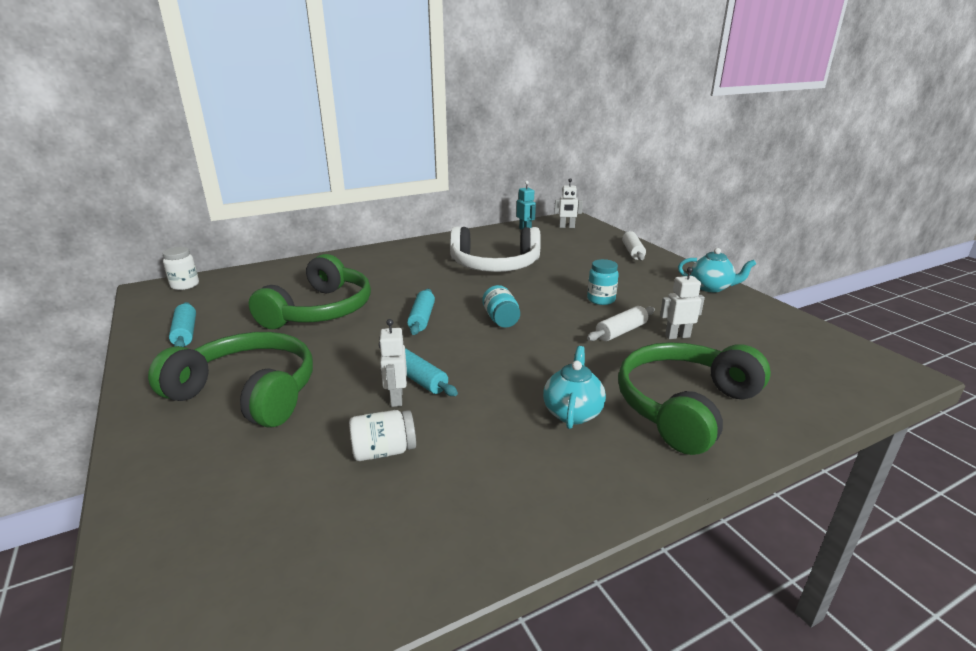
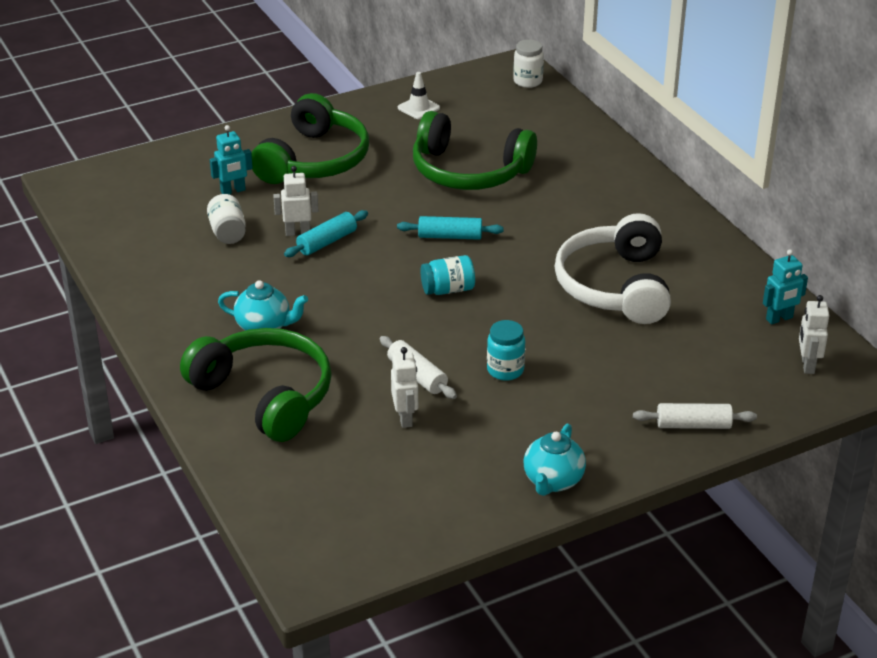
camera: 90 degrees right, 10 degrees up
(185, 333) = (418, 108): turquoise rolling pin -> white traffic cone
(286, 453) = (233, 191): none -> turquoise robot

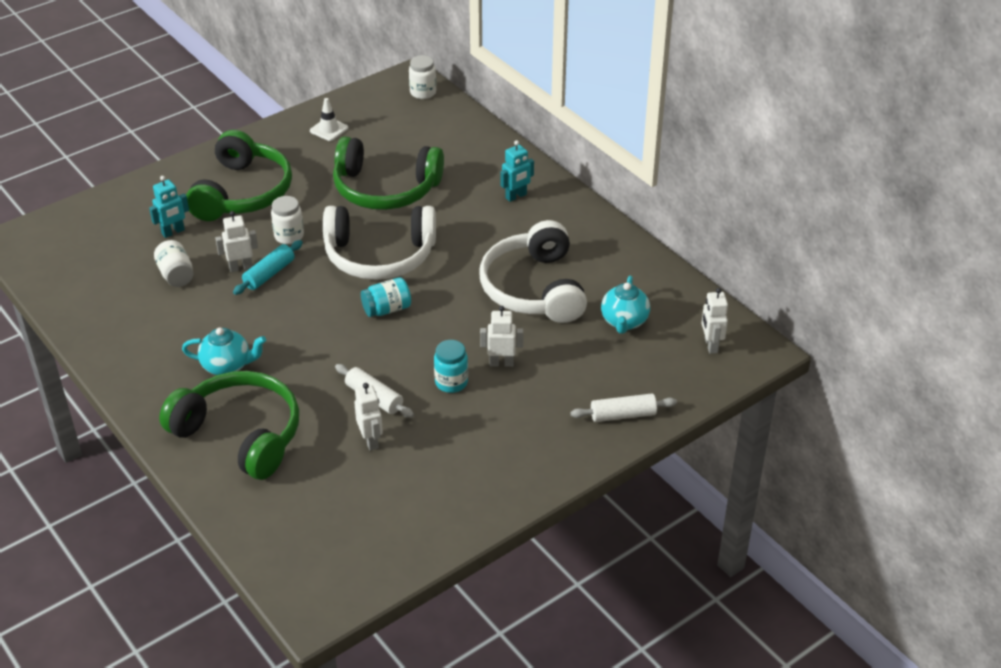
camera: 10 degrees left, 5 degrees up
(355, 207) = (289, 236): none -> white jar
(450, 236) = (379, 256): turquoise rolling pin -> white headphones
(553, 481) = (511, 485): turquoise teapot -> turquoise teapot (624, 322)
(565, 357) = (501, 363): none -> white robot
(779, 319) = (680, 303): turquoise robot -> turquoise robot (516, 196)

